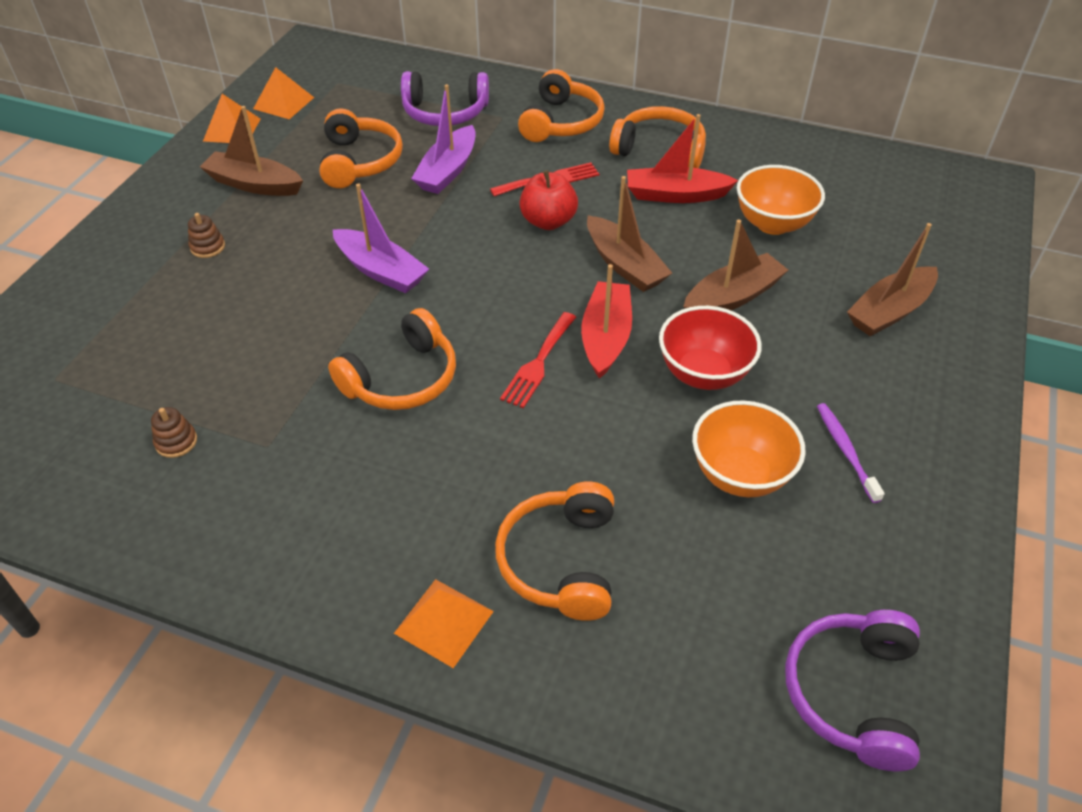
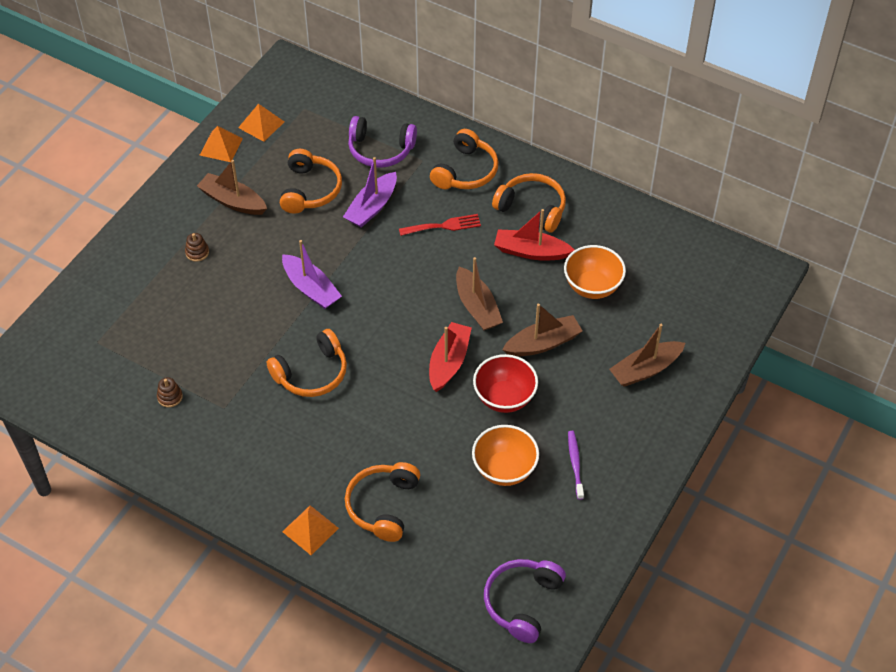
camera: 10 degrees right, 5 degrees up
(538, 363) = (400, 375): red fork -> none
(548, 221) = (433, 263): red apple -> none

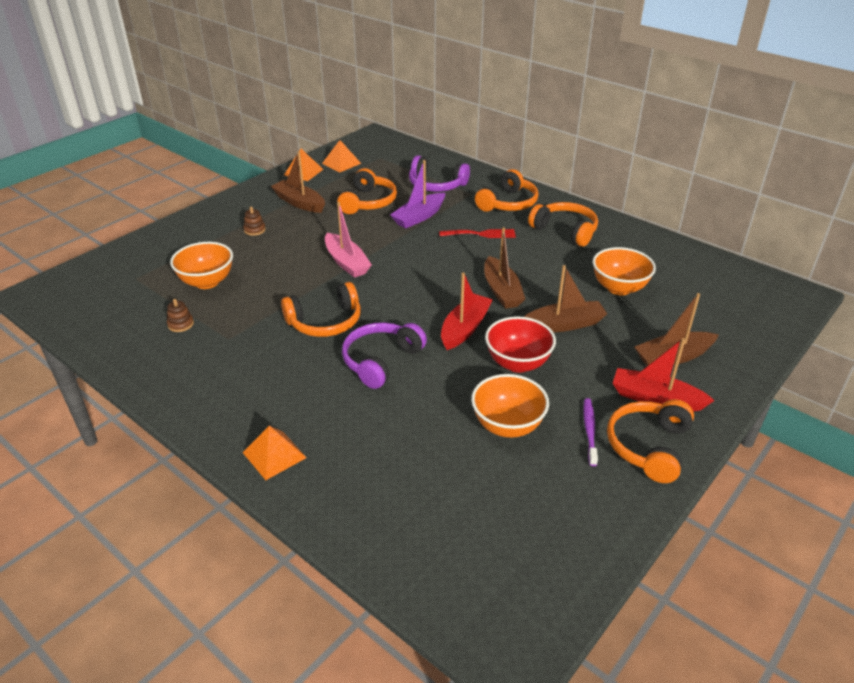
camera: 10 degrees right, 15 degrees down
(174, 337) = (207, 282): none -> orange bowl
(311, 288) = (346, 262): purple boat -> pink boat
(383, 506) = (363, 442): orange headphones -> orange headphones (648, 446)
(522, 602) = (508, 569): purple headphones -> purple headphones (381, 361)
(531, 251) = (560, 258): red boat -> red boat (655, 399)

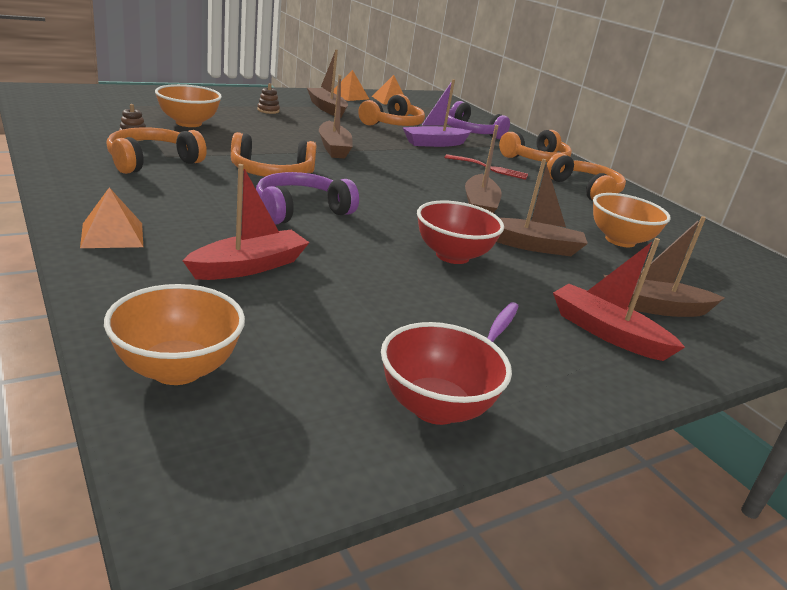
camera: 15 degrees right, 10 degrees down
(346, 262) = (334, 148): pink boat -> brown boat
(465, 328) = (414, 217): red boat -> red boat (249, 266)
(507, 426) = (396, 295): orange bowl -> orange bowl (177, 369)
(592, 518) = (435, 407): none -> red bowl
(648, 446) = (567, 369): orange headphones -> orange headphones (152, 162)

